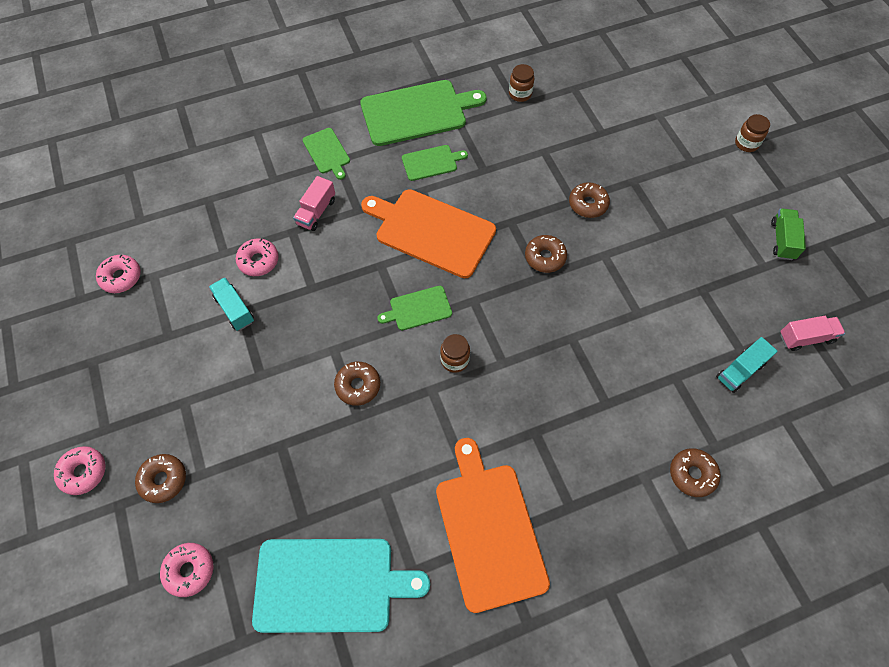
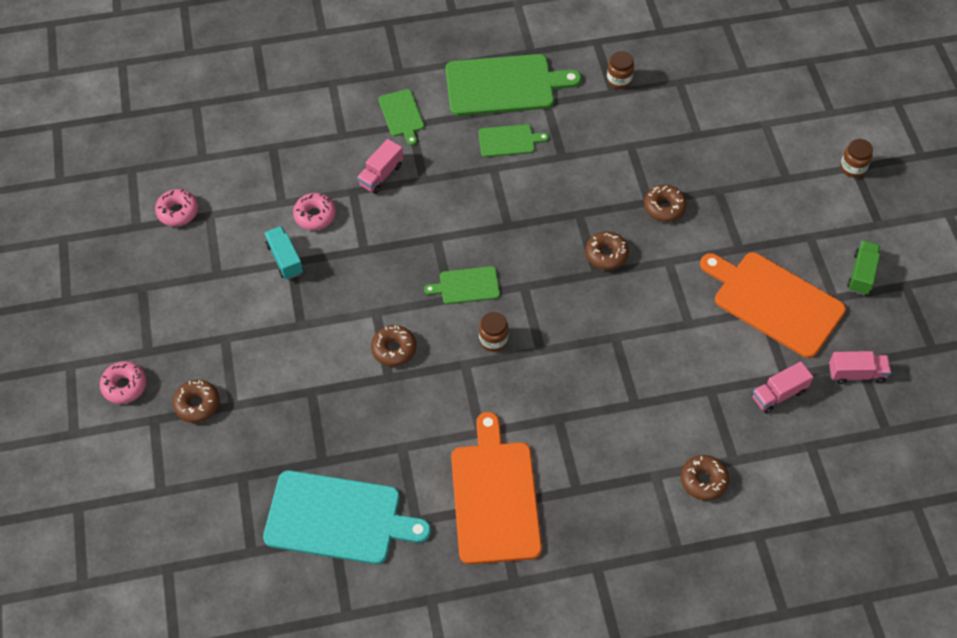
camera: 10 degrees right, 5 degrees down
(189, 570) = (212, 485): pink donut -> none
(431, 231) = (494, 212): orange cutting board -> orange cutting board (774, 302)
(740, 371) = (778, 394): turquoise truck -> pink truck

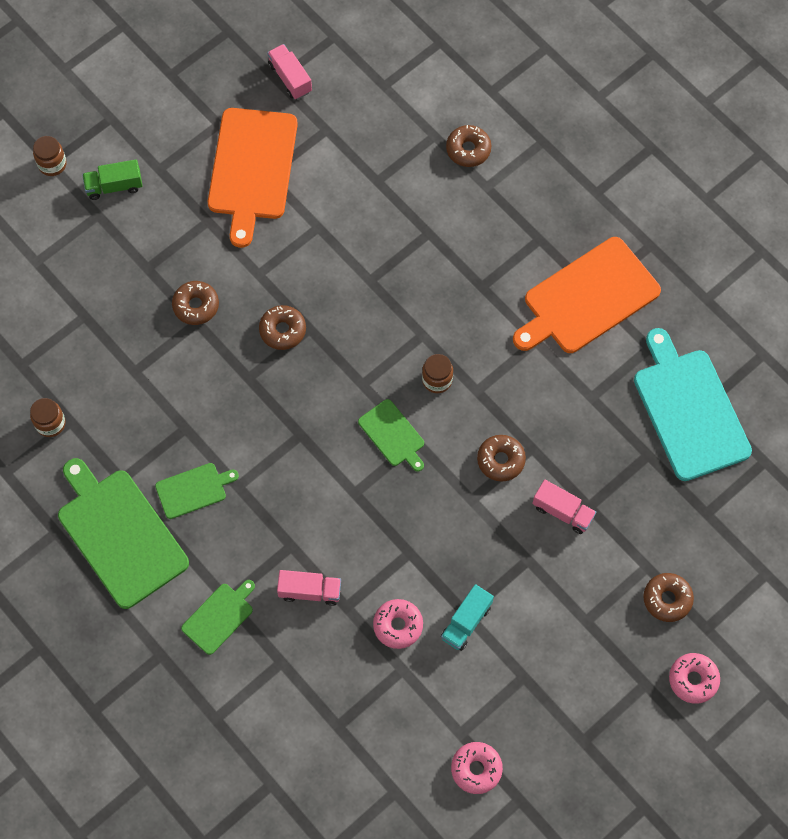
camera: 120 degrees left, 10 degrees up
(509, 141) = (193, 490): green cutting board -> green cutting board turned 105 degrees clockwise
(778, 394) = (348, 128): pink truck -> pink truck (562, 512)
(861, 274) = (178, 112): green truck -> green truck (114, 186)

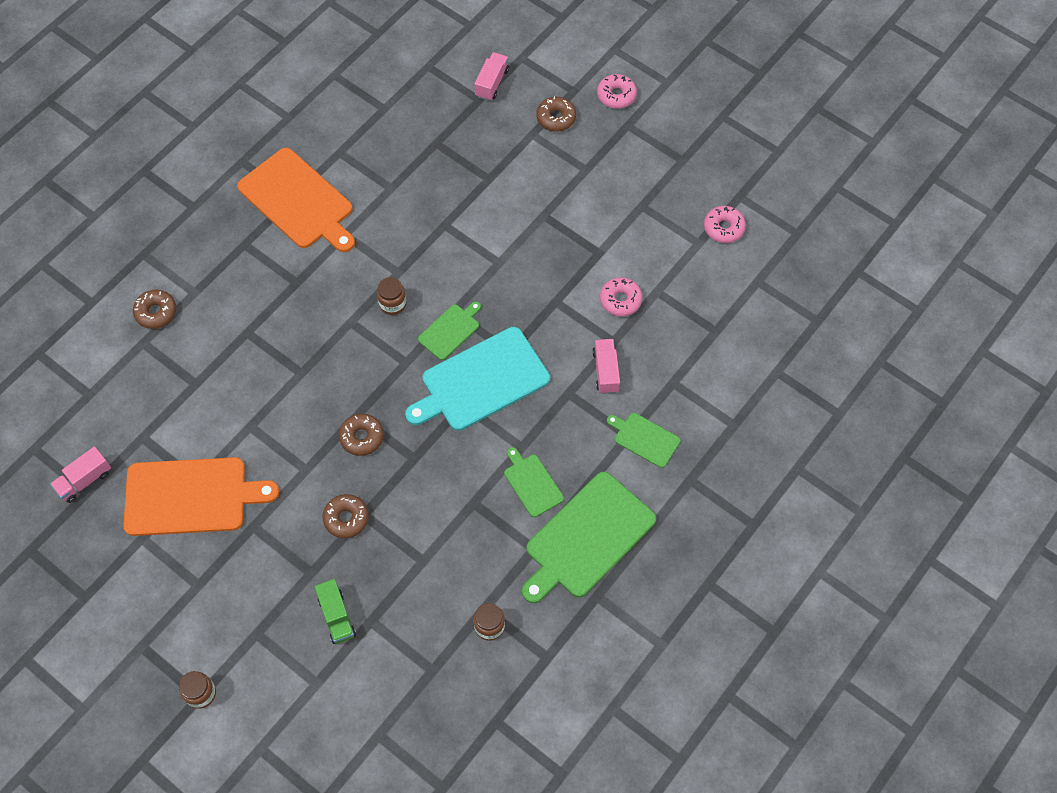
camera: 100 degrees left, 5 degrees down
(114, 186) = (221, 624): green truck -> green truck (337, 616)
(466, 622) = (606, 251): turquoise truck -> none
(501, 460) = (459, 246): brown donut -> none
(562, 512) = (497, 196): pink truck -> pink truck (492, 83)
(689, 410) = (391, 119): turquoise cutting board -> turquoise cutting board (481, 381)

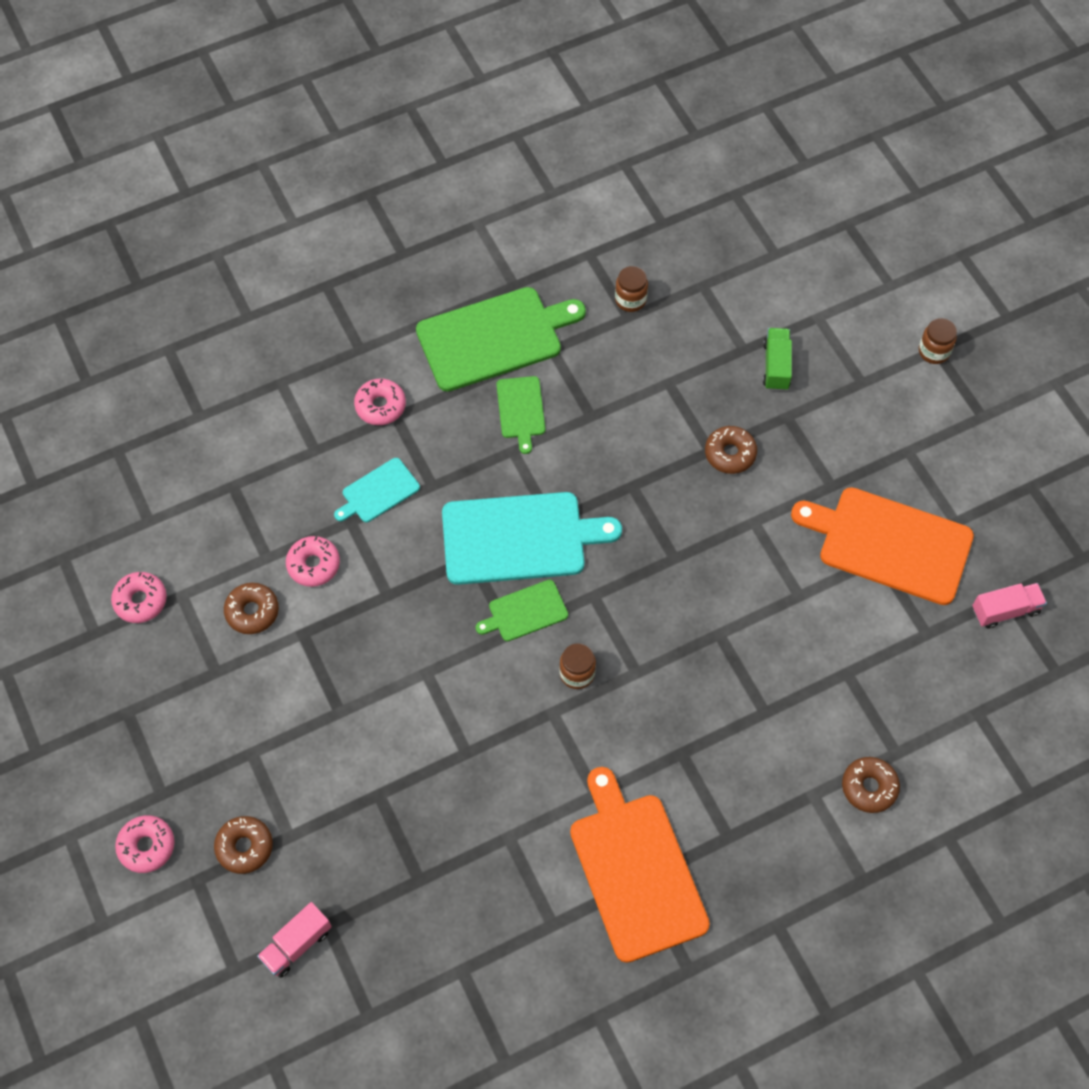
camera: 155 degrees left, 0 degrees up
(362, 437) = (679, 531): brown donut -> brown donut (252, 612)
(606, 371) = (378, 492): pink truck -> turquoise cutting board
(644, 439) = (380, 406): green cutting board -> pink donut

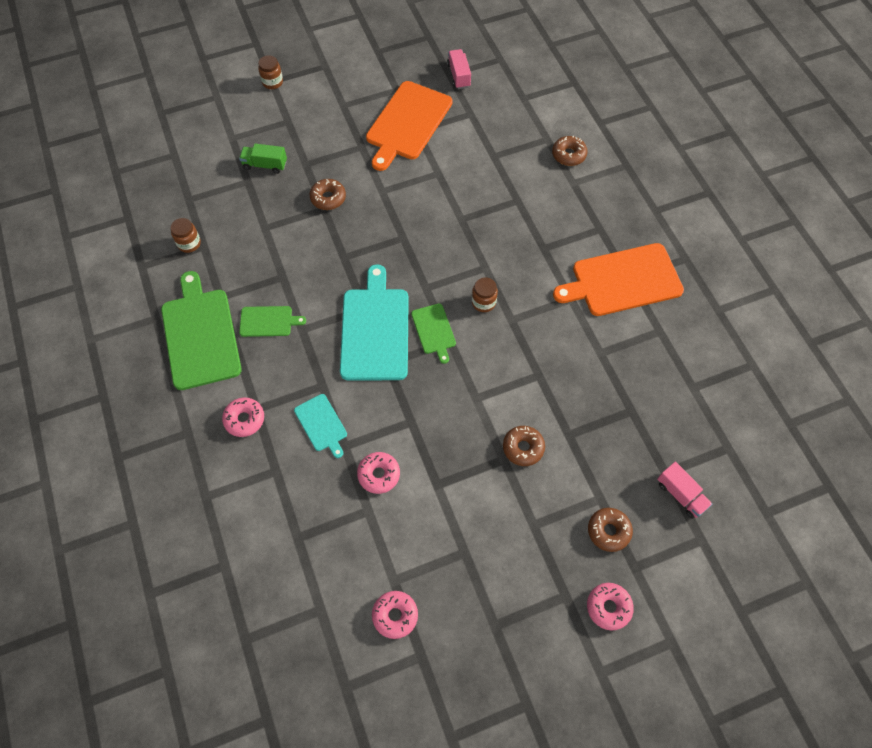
camera: 85 degrees left, 0 degrees up
(252, 612) = (414, 523): brown donut -> brown donut (523, 448)

